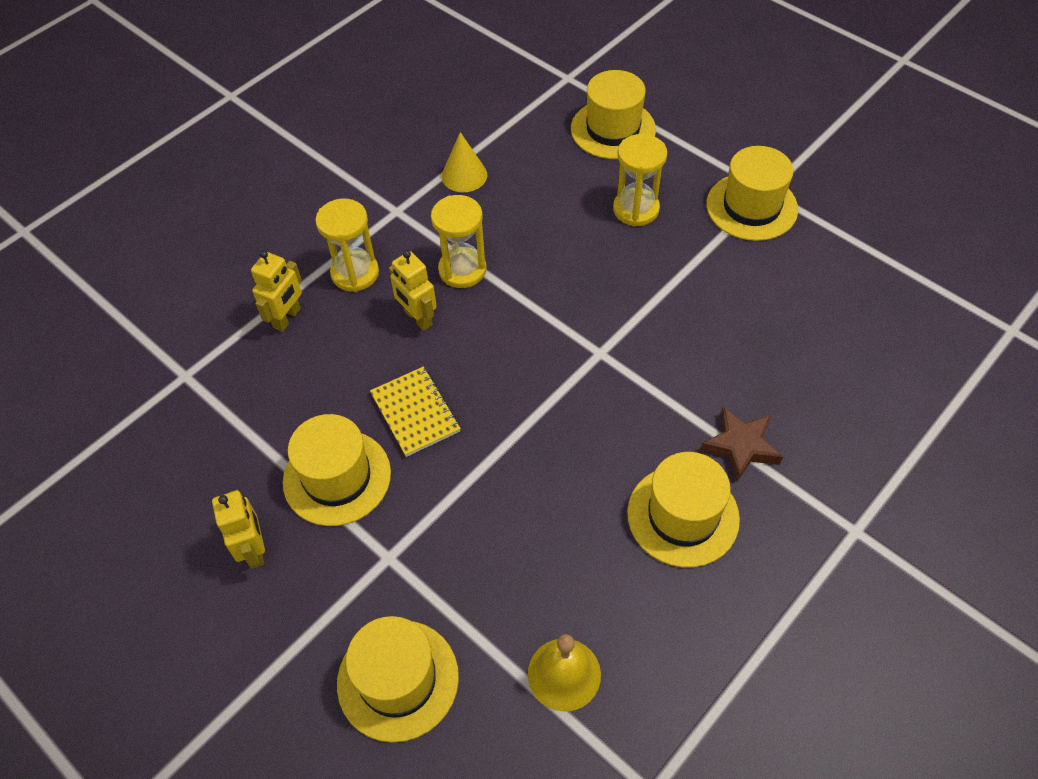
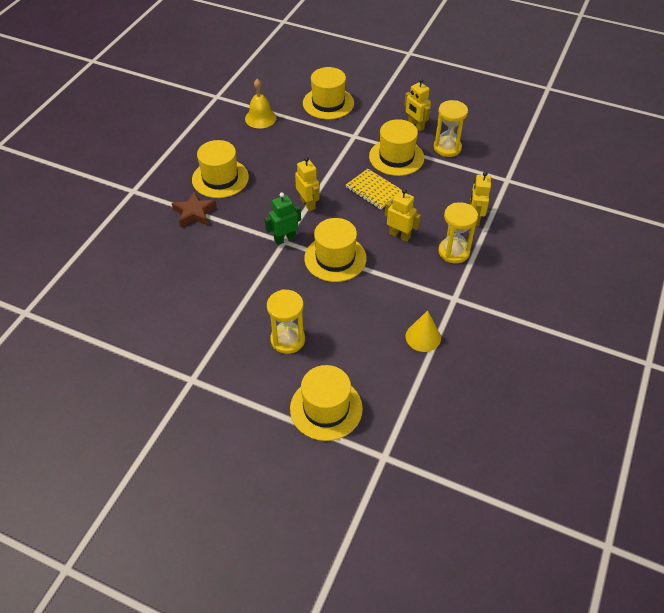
camera: 160 degrees right, 5 degrees down
(462, 270) = (388, 269): yellow hourglass -> yellow hourglass (447, 148)
(538, 414) = (308, 204): none -> yellow robot
(597, 356) = (284, 239): none -> green robot
(751, 207) = (203, 362): yellow hat -> yellow hat (335, 258)

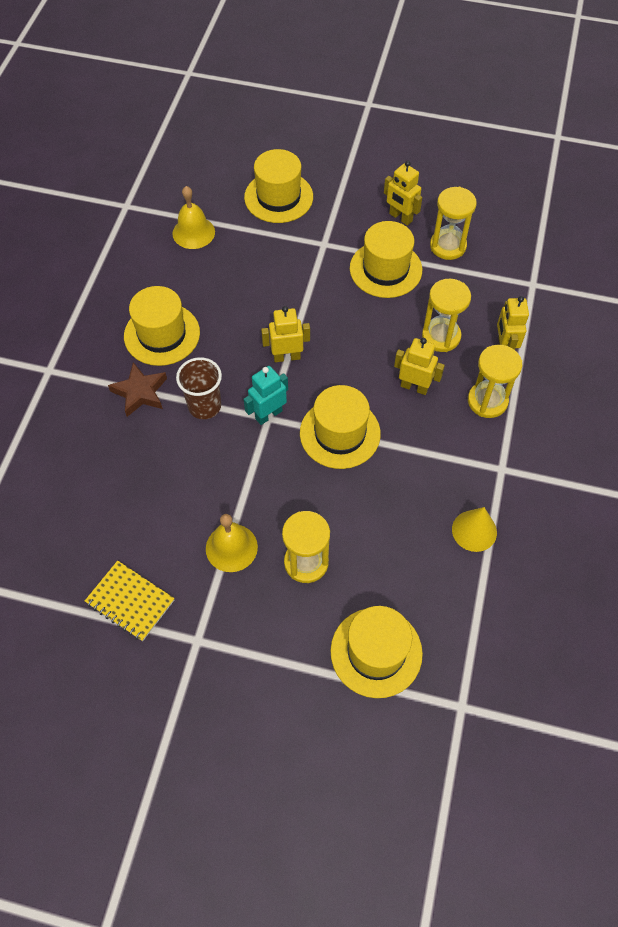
camera: 10 degrees left, 10 degrees up
(234, 322) = (231, 547): none -> yellow bell
(239, 227) = (204, 406): none -> brown cup
(284, 239) = (268, 414): green robot -> turquoise robot
(308, 204) = (287, 357): yellow robot -> yellow robot turned 60 degrees counterclockwise
(373, 190) = (367, 324): yellow notebook -> yellow notebook (130, 601)
(428, 205) = (441, 336): none -> yellow hourglass

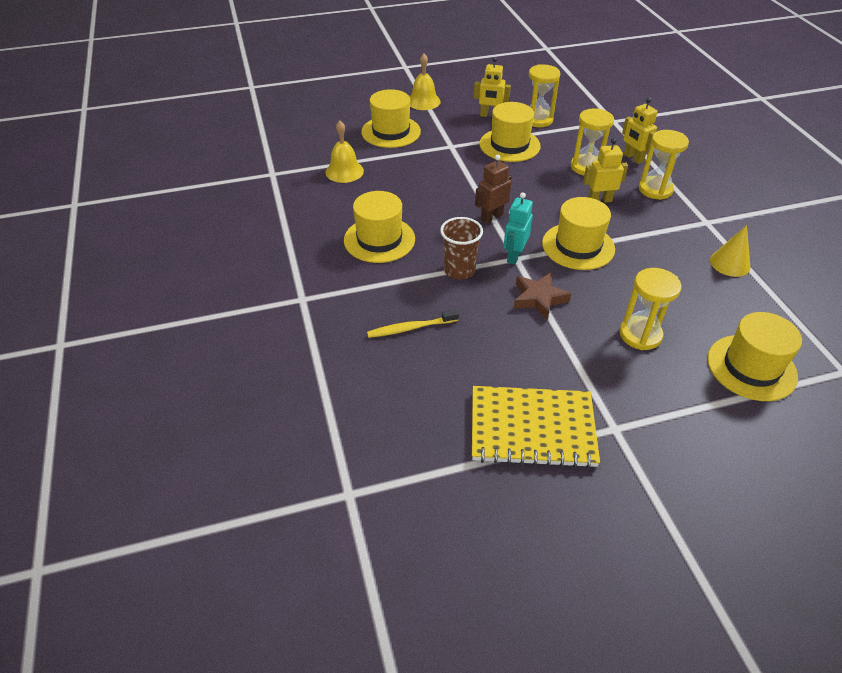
camera: 30 degrees left, 15 degrees down
(113, 448) = (410, 328): none -> yellow toothbrush
(130, 601) = (532, 429): yellow notebook -> yellow notebook, size x1.60
(140, 392) = (397, 282): brown star -> brown star (539, 298)
(231, 547) = (574, 351): yellow bell -> yellow bell (423, 101)
(287, 357) = (491, 217): yellow robot -> brown robot

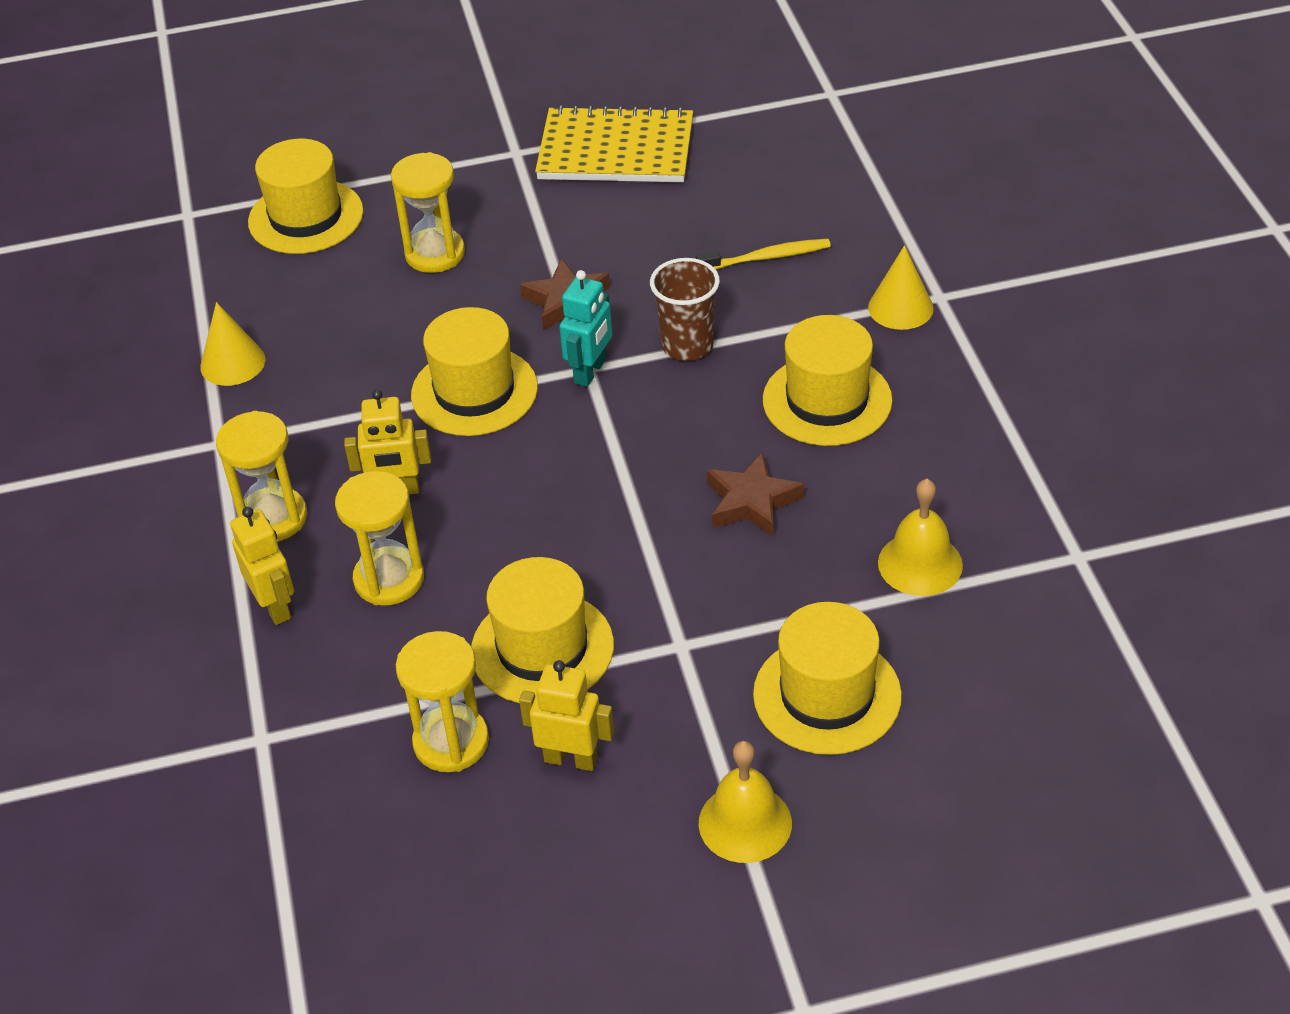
camera: 175 degrees left, 0 degrees up
(328, 292) = (900, 307): none -> yellow cone
(421, 194) = (752, 502): none -> brown star
(491, 217) = (617, 449): brown robot -> none

